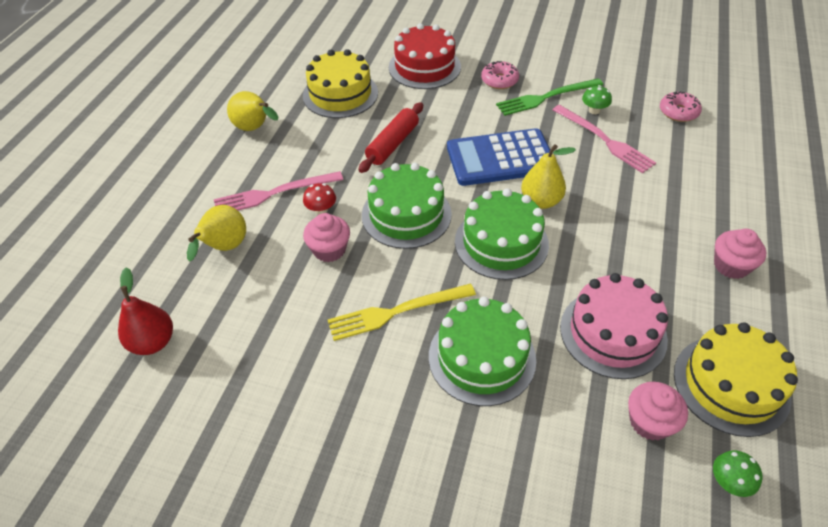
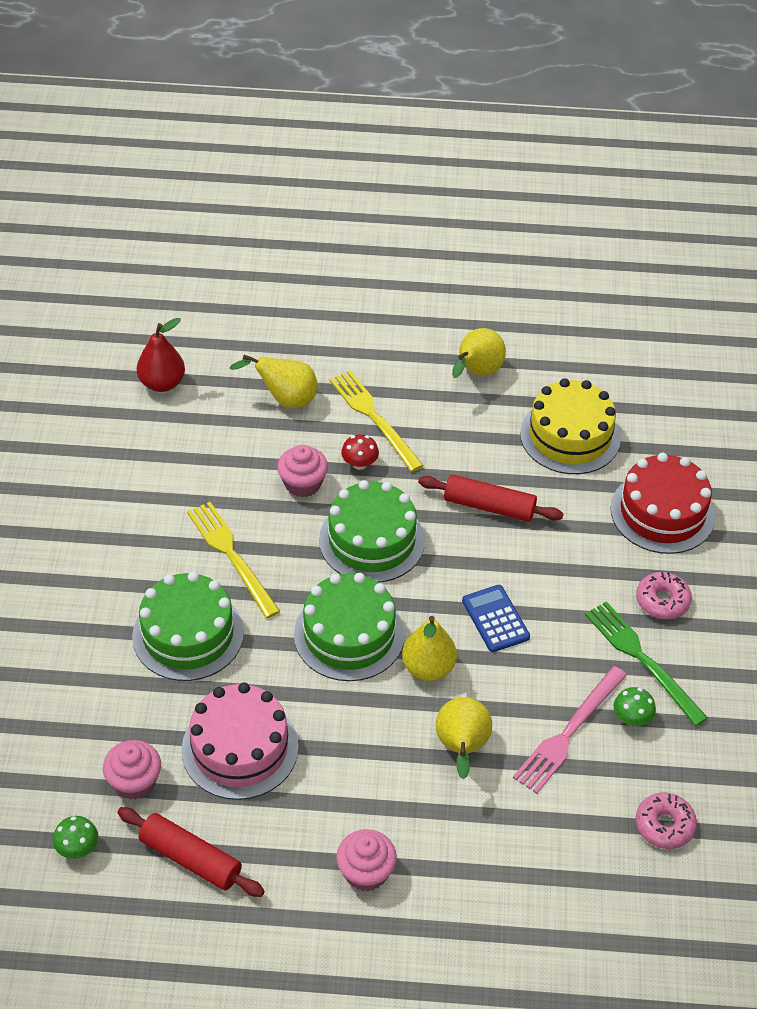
camera: 75 degrees right, 0 degrees up
(274, 193) = (374, 418): pink fork -> yellow fork
(500, 158) = (495, 619): blue calculator -> blue calculator, size x0.55
(616, 195) = (461, 748): none -> yellow pear
(731, 384) = (191, 858): yellow cake -> red rolling pin

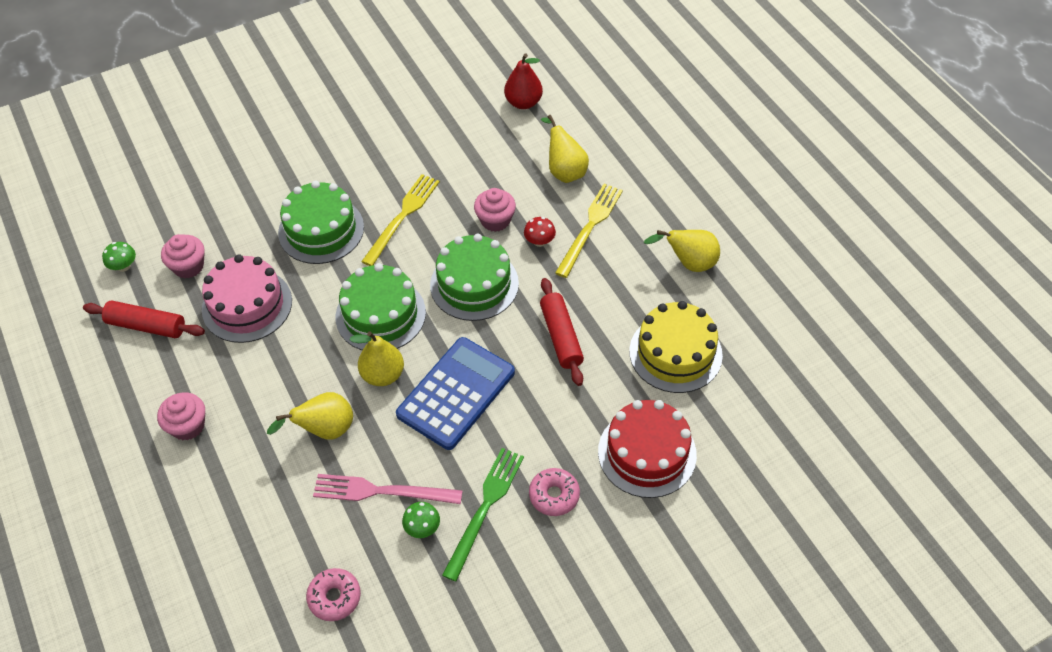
camera: 60 degrees right, 5 degrees up
(191, 858) = (146, 326): red rolling pin -> red rolling pin turned 75 degrees counterclockwise
(495, 619) = (456, 393): blue calculator -> blue calculator, size x1.83

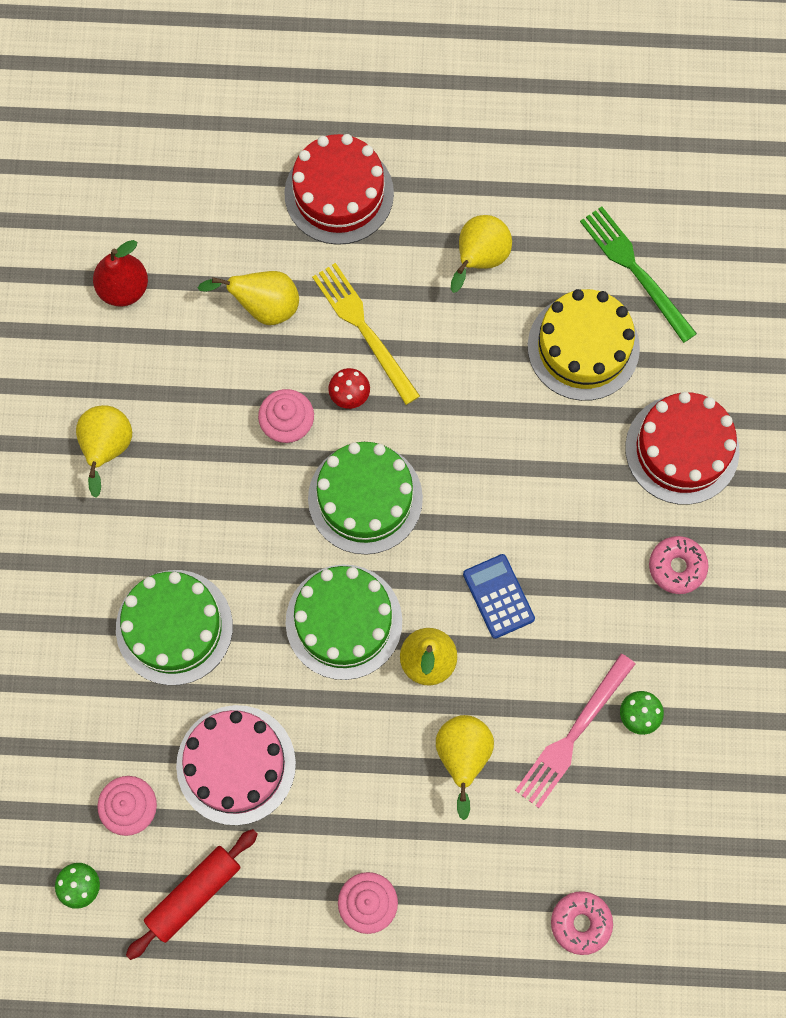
camera: 60 degrees left, 20 degrees up
(334, 597) = (667, 841): pink donut -> pink donut (580, 923)
(402, 217) = (214, 524): yellow fork -> none
(415, 144) = (107, 449): none -> yellow pear
(456, 393) = (498, 596): blue calculator -> blue calculator, size x0.55
(485, 508) = (652, 642): green fork -> green fork (635, 270)
(561, 337) = (492, 448): red rolling pin -> none
(671, 170) = (339, 193): none -> red cake

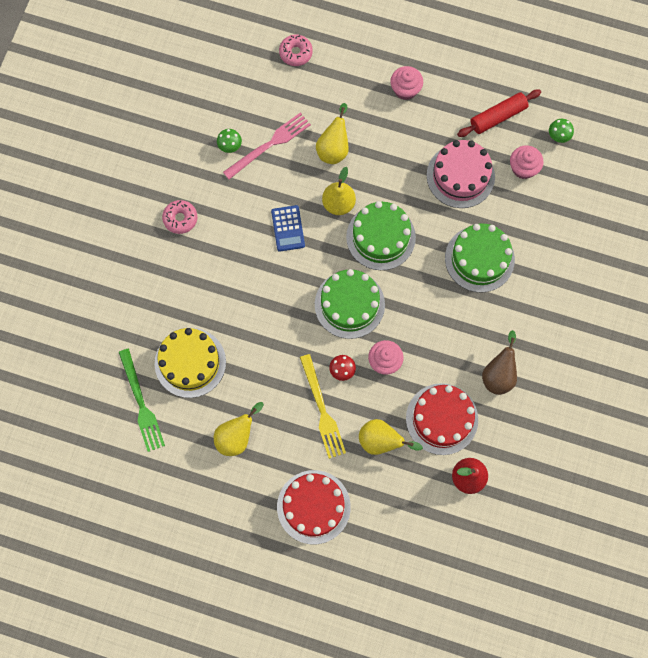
camera: 165 degrees left, 0 degrees up
(107, 449) = (498, 374): yellow pear -> brown pear
(682, 449) = (153, 285): red cake -> red cake (442, 419)

